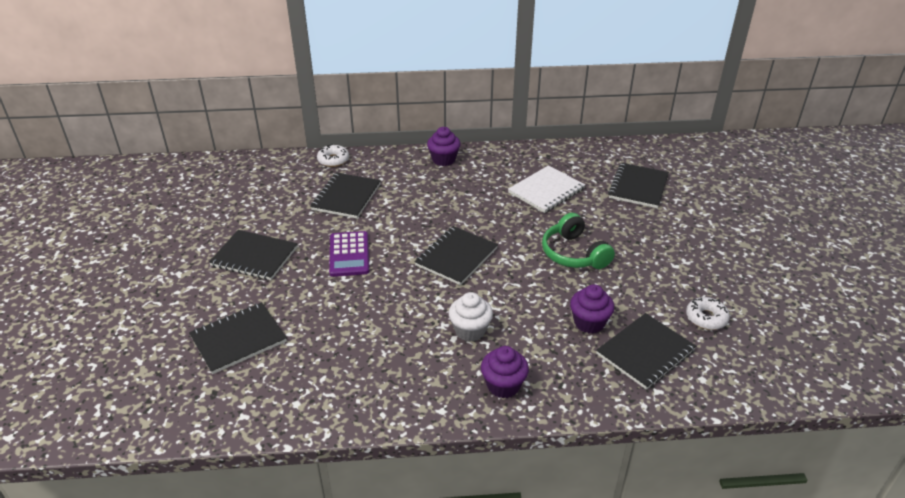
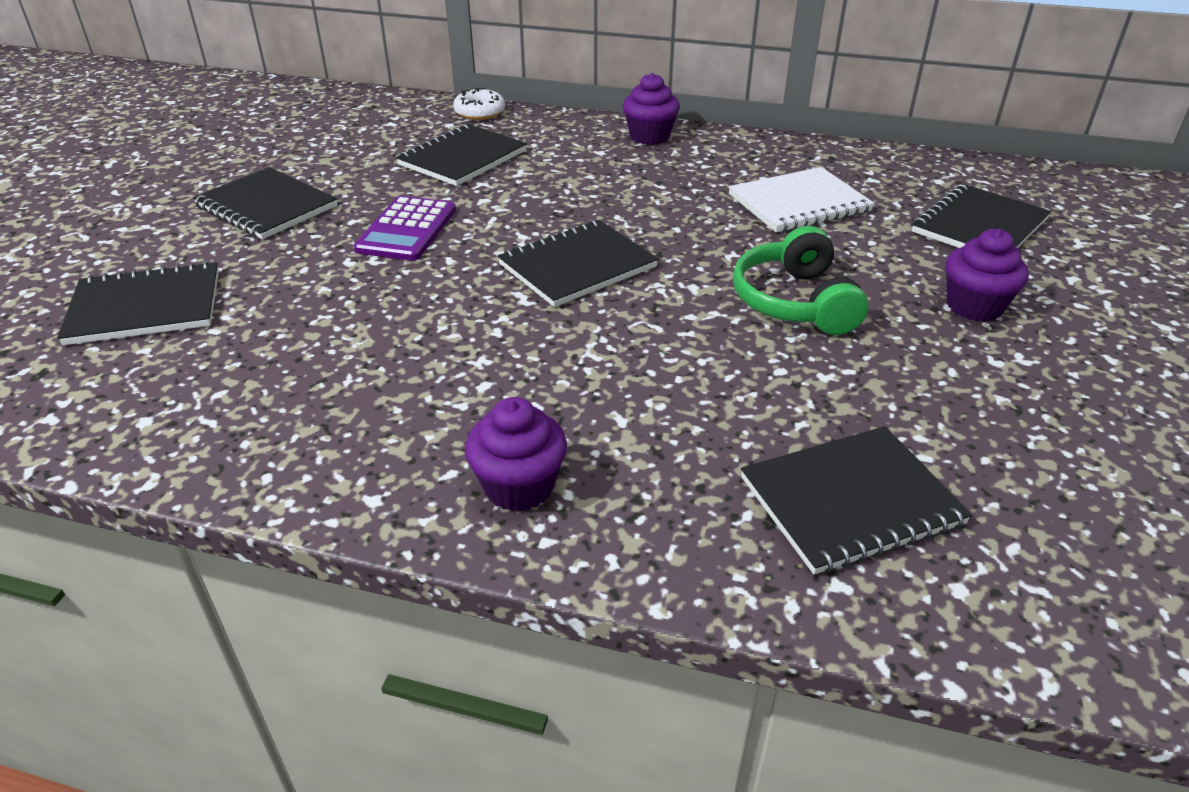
camera: 20 degrees right, 0 degrees up
(470, 330) = (522, 380): white cupcake -> none
(589, 322) = (759, 419): purple cupcake -> purple cupcake (974, 306)
(706, 318) = (1023, 469): white donut -> none

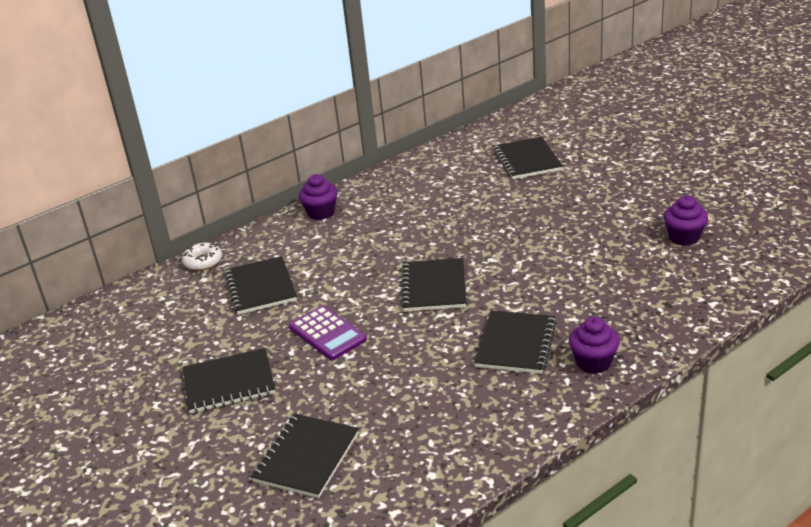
camera: 50 degrees left, 5 degrees down
(795, 302) = (534, 236): green headphones -> none
(799, 203) = (451, 197): white notebook -> none
(850, 501) = (673, 281): black notebook -> black notebook (516, 344)
(974, 306) = (584, 193): purple cupcake -> purple cupcake (684, 237)

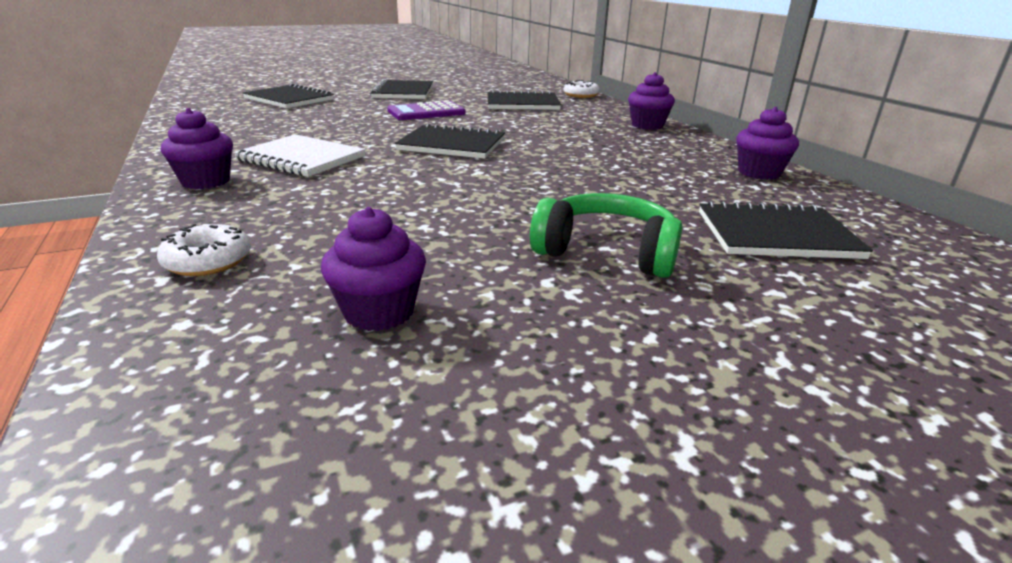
camera: 100 degrees right, 5 degrees down
(426, 166) = (759, 173): none -> purple cupcake
(516, 344) = (301, 158): black notebook -> white notebook
(583, 198) = (606, 252): none -> green headphones
(687, 299) = (208, 261): none -> white donut

